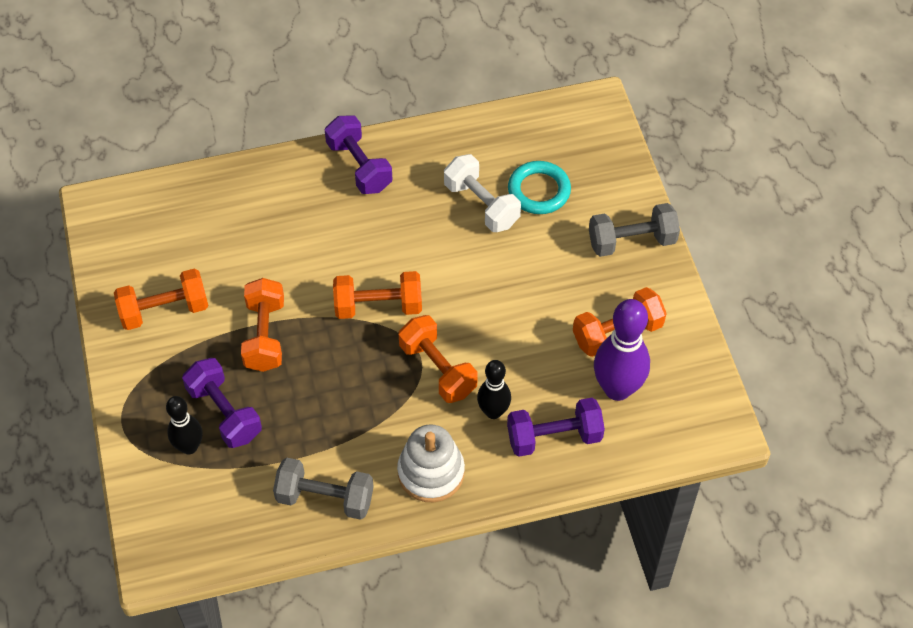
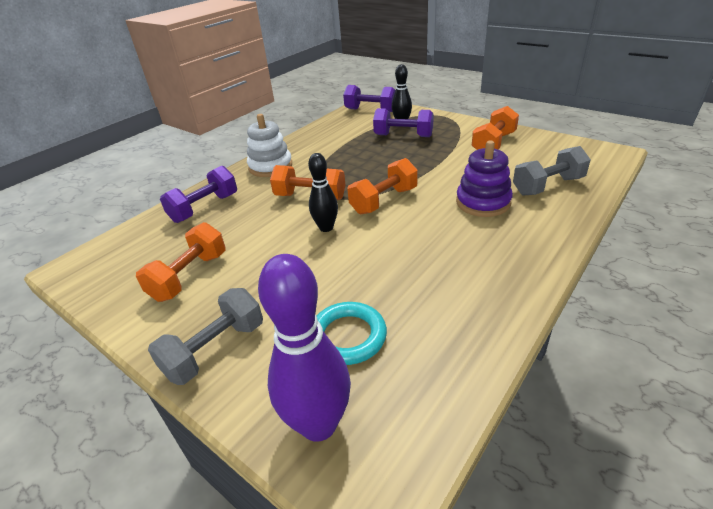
camera: 145 degrees right, 20 degrees down
(265, 335) = (428, 161): orange dumbbell -> none
(302, 236) = (483, 202): none -> purple stacking toy
(325, 498) = (316, 139): grey dumbbell -> grey dumbbell (548, 186)
(359, 166) = (518, 257): purple dumbbell -> purple dumbbell (371, 110)
(481, 205) = (387, 293): white dumbbell -> none
(493, 412) = (255, 199): black bowling pin -> black bowling pin (326, 228)
(617, 389) = (171, 247): purple bowling pin -> purple bowling pin (318, 424)

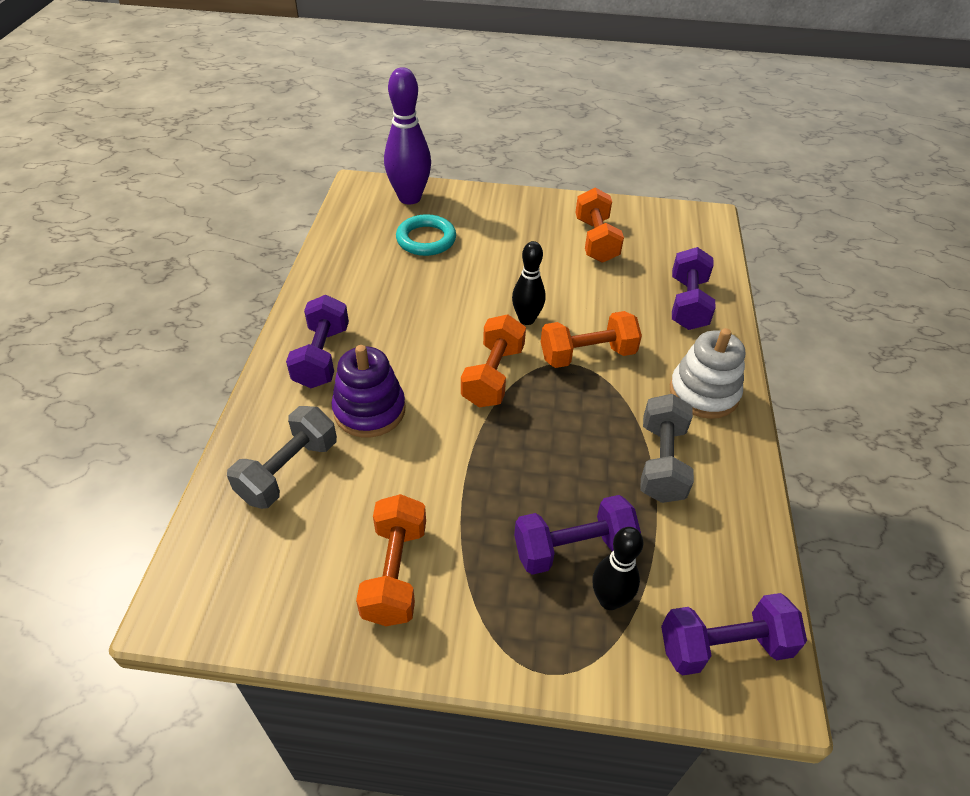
camera: 145 degrees right, 10 degrees up
(215, 350) = (510, 208): grey dumbbell -> grey dumbbell (661, 462)
(511, 243) = (322, 357): none -> purple dumbbell

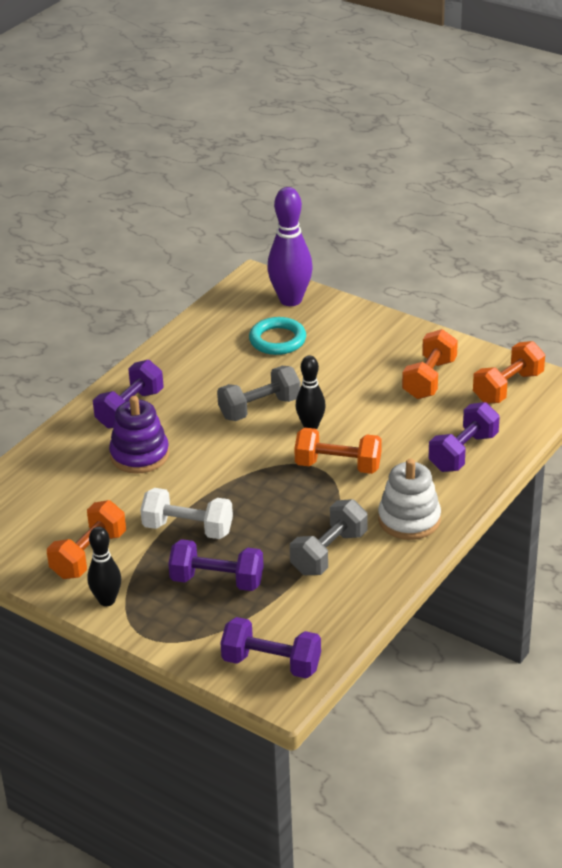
camera: 30 degrees right, 10 degrees down
(288, 471) = (59, 476): grey dumbbell -> grey dumbbell (259, 408)
(489, 488) = (188, 529): none -> white dumbbell
(493, 376) = (249, 459): orange dumbbell -> orange dumbbell (508, 387)
(609, 600) = (217, 615): black bowling pin -> black bowling pin (107, 600)

